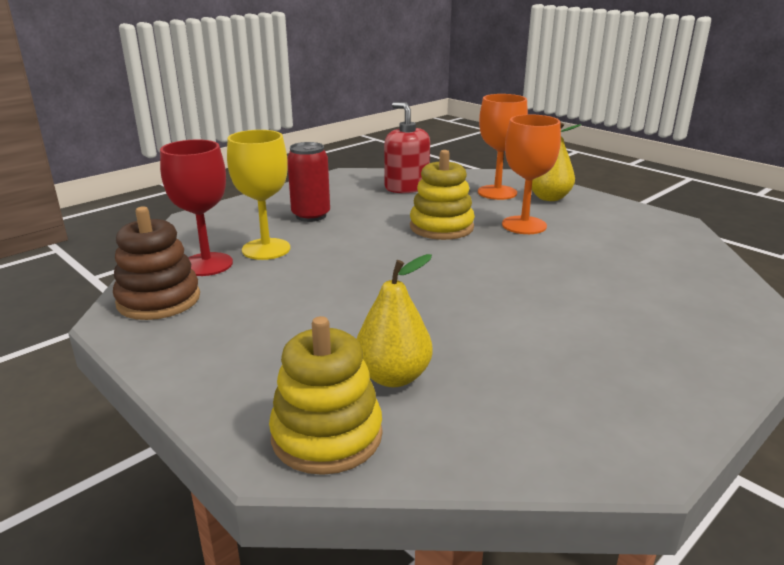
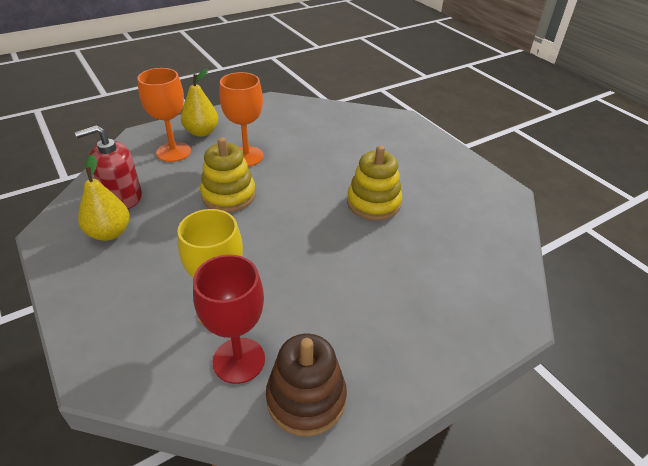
camera: 80 degrees left, 15 degrees up
(311, 216) = (154, 271): red can -> none
(327, 435) = (498, 295): yellow stacking toy -> yellow stacking toy (373, 203)
(393, 377) = (441, 258): yellow pear -> yellow pear (109, 233)

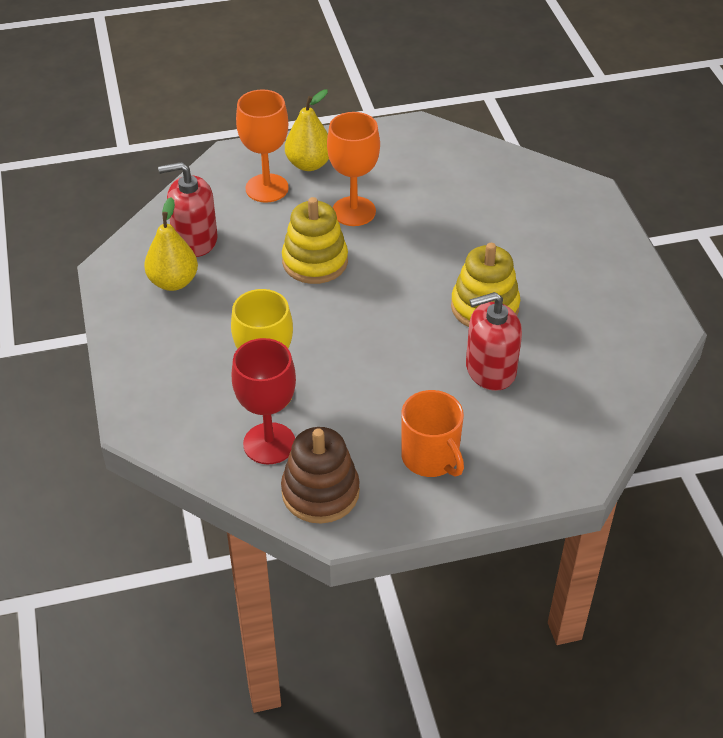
camera: 20 degrees right, 5 degrees up
(392, 335) = (431, 458): none -> orange mug
(402, 248) = (490, 369): none -> red soap dispenser

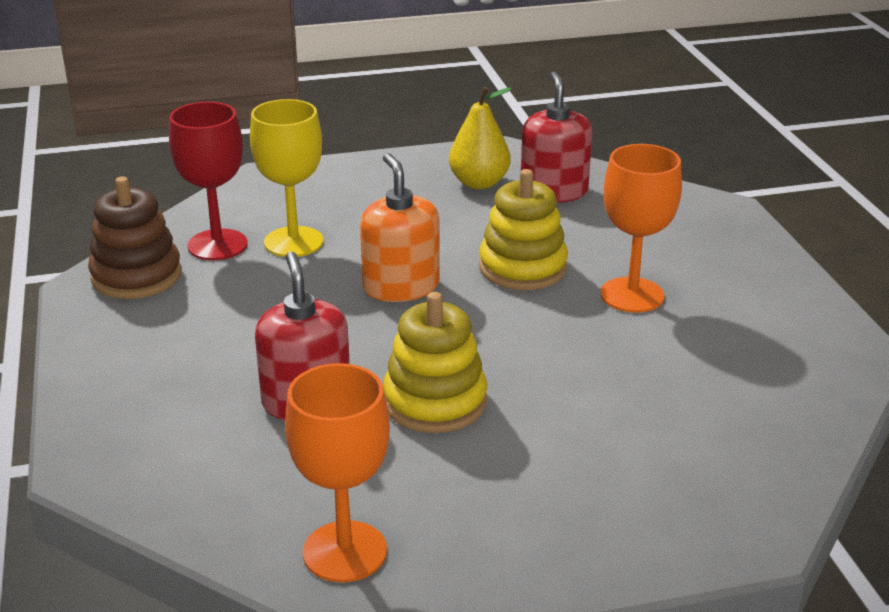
camera: 90 degrees right, 15 degrees down
(267, 188) = (665, 232): orange goblet -> orange goblet (345, 551)
(309, 164) = (727, 261): yellow pear -> none
(341, 326) = (401, 287): none -> orange soap dispenser
(431, 458) = (162, 349): orange mug -> none

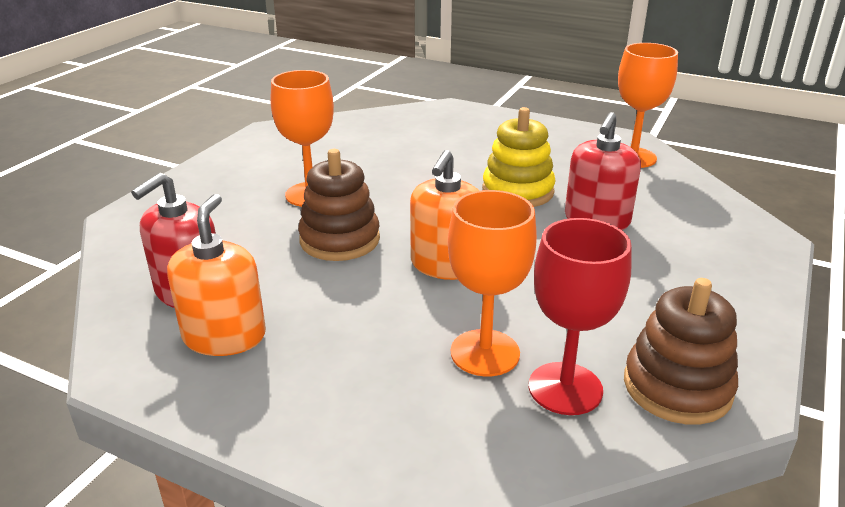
camera: 140 degrees left, 0 degrees up
(293, 242) = (485, 353): yellow goblet -> orange goblet
(479, 183) = (224, 336): yellow pear -> orange soap dispenser
(522, 268) = (340, 240): yellow stacking toy -> brown stacking toy

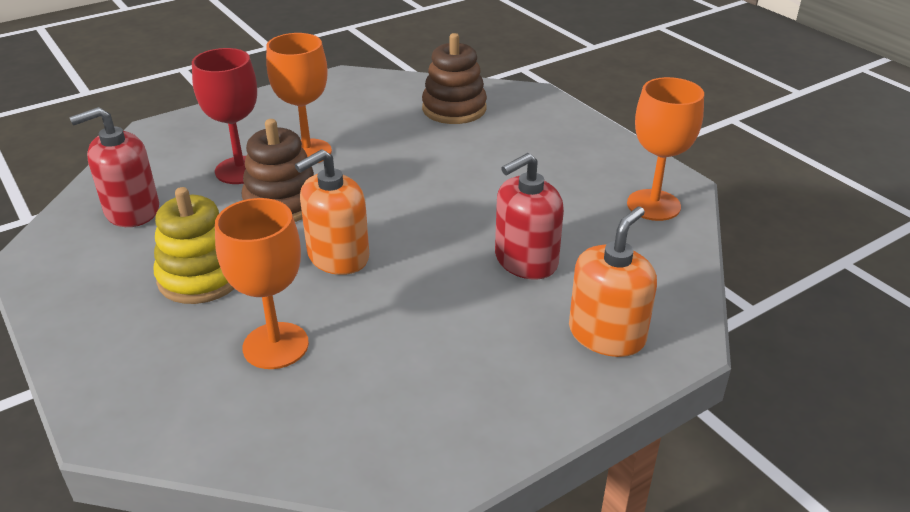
camera: 30 degrees right, 5 degrees up
(224, 336) = (116, 256): orange soap dispenser -> orange soap dispenser (606, 334)
(517, 191) = (487, 206): yellow stacking toy -> yellow stacking toy (201, 277)
(565, 388) = (299, 402): red goblet -> red goblet (240, 170)
(677, 387) = (390, 443): brown stacking toy -> brown stacking toy (454, 109)

